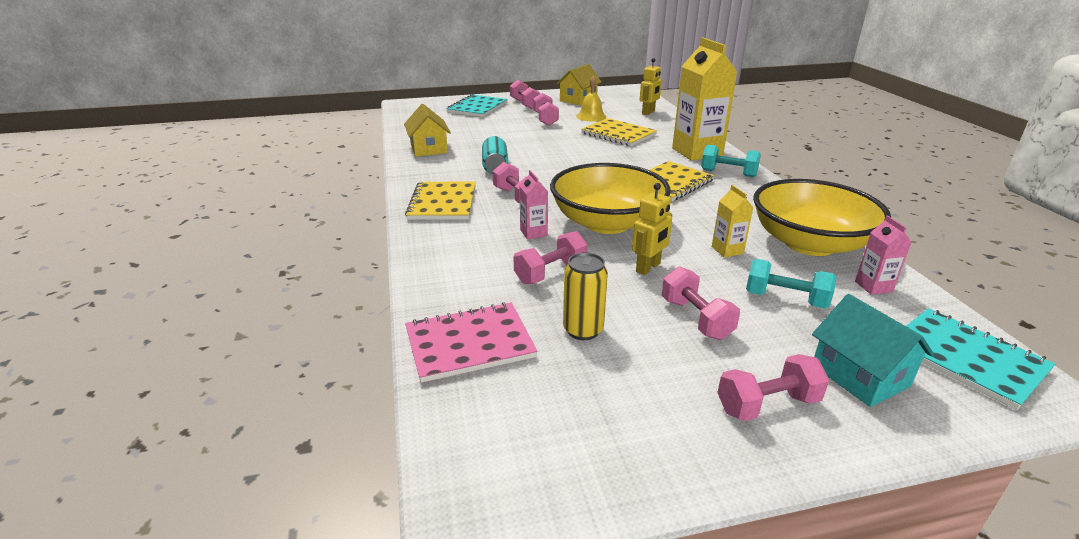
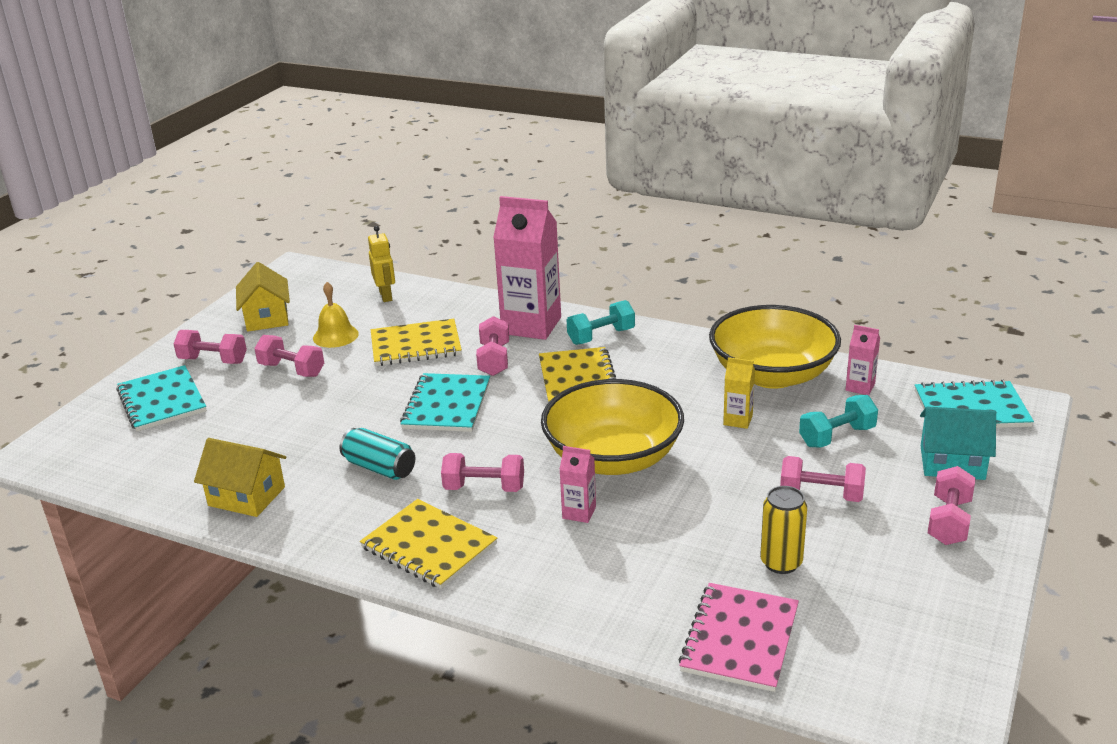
camera: 50 degrees left, 0 degrees up
(550, 273) = (669, 537): pink dumbbell -> pink dumbbell (494, 360)
(578, 160) = (447, 405): none -> turquoise notebook
(648, 267) = (720, 477): yellow robot -> none
(697, 152) = (531, 325): yellow carton -> pink carton

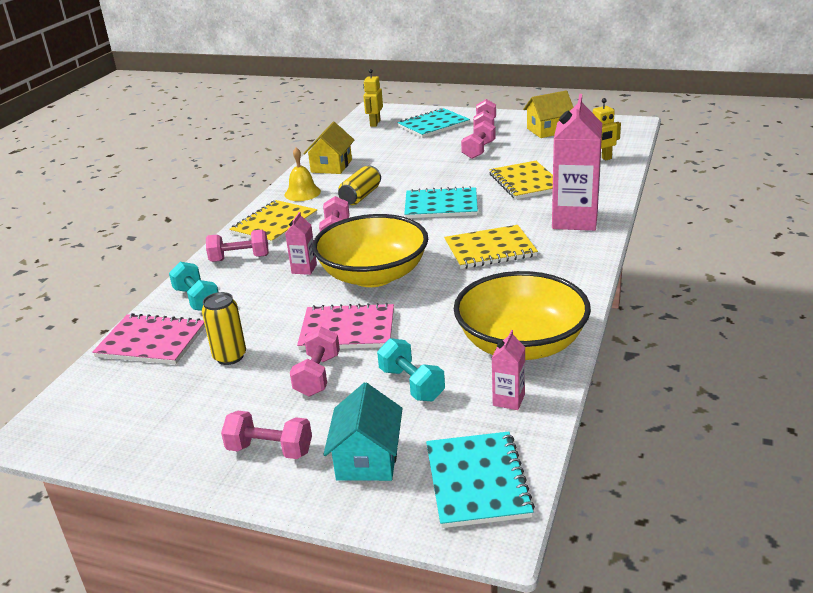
camera: 85 degrees right, 0 degrees up
(99, 454) = (375, 123): none -> yellow robot
(335, 336) = (530, 154): yellow bell -> yellow bell (302, 193)
(379, 468) = (360, 196): turquoise can -> yellow can
(494, 360) = (511, 213): pink dumbbell -> pink dumbbell (240, 258)
(601, 336) = (567, 252): turquoise dumbbell -> turquoise dumbbell (197, 299)
(732, 476) = (347, 330): none -> pink notebook
(738, 420) = (434, 328): yellow carton -> none

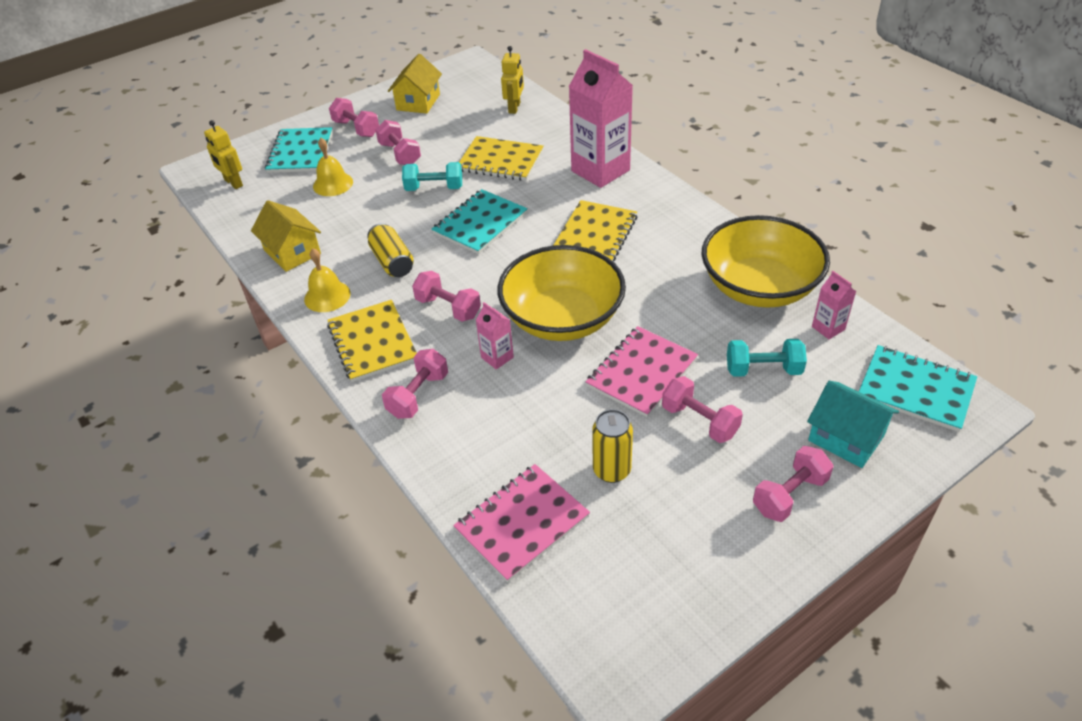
camera: 55 degrees left, 15 degrees up
(197, 299) = (471, 458): turquoise dumbbell -> turquoise dumbbell (434, 188)
(415, 147) = (333, 184): none -> yellow bell

